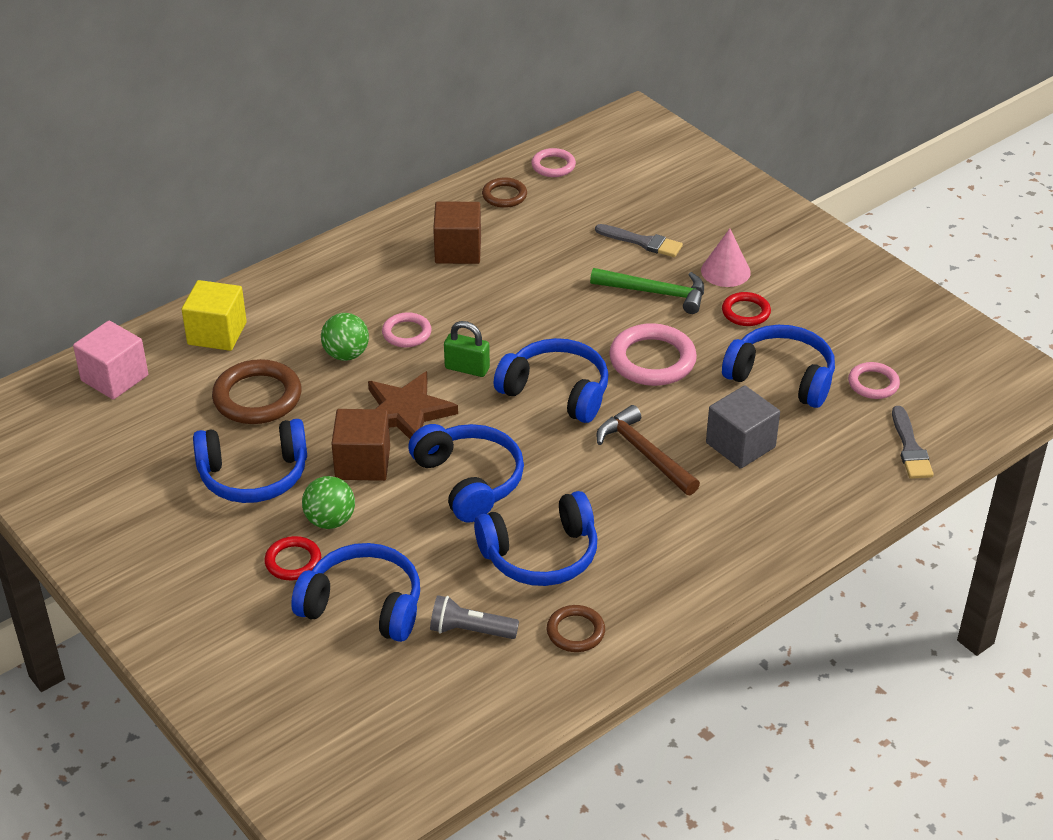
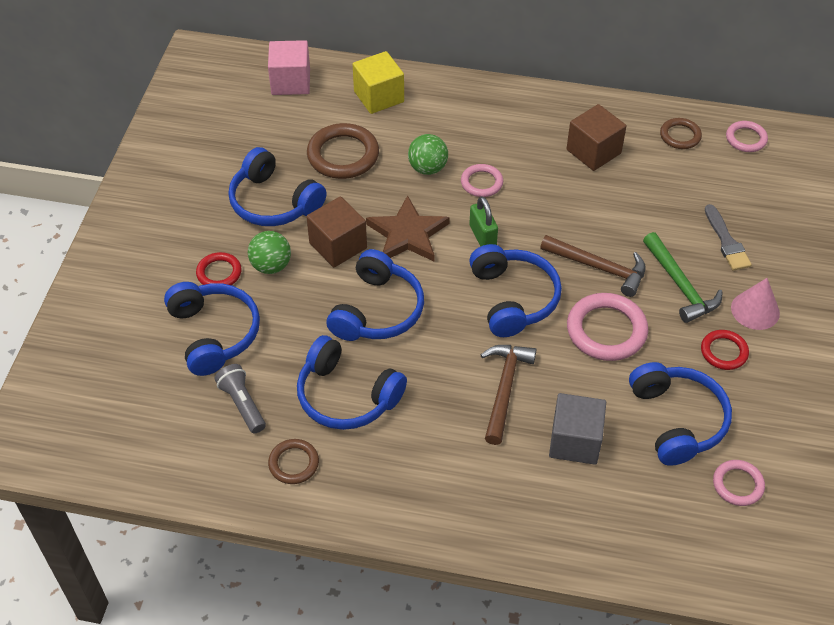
camera: 50 degrees right, 10 degrees up
(584, 324) = (599, 268): none -> brown hammer
(910, 448) = (691, 555): grey brush -> none

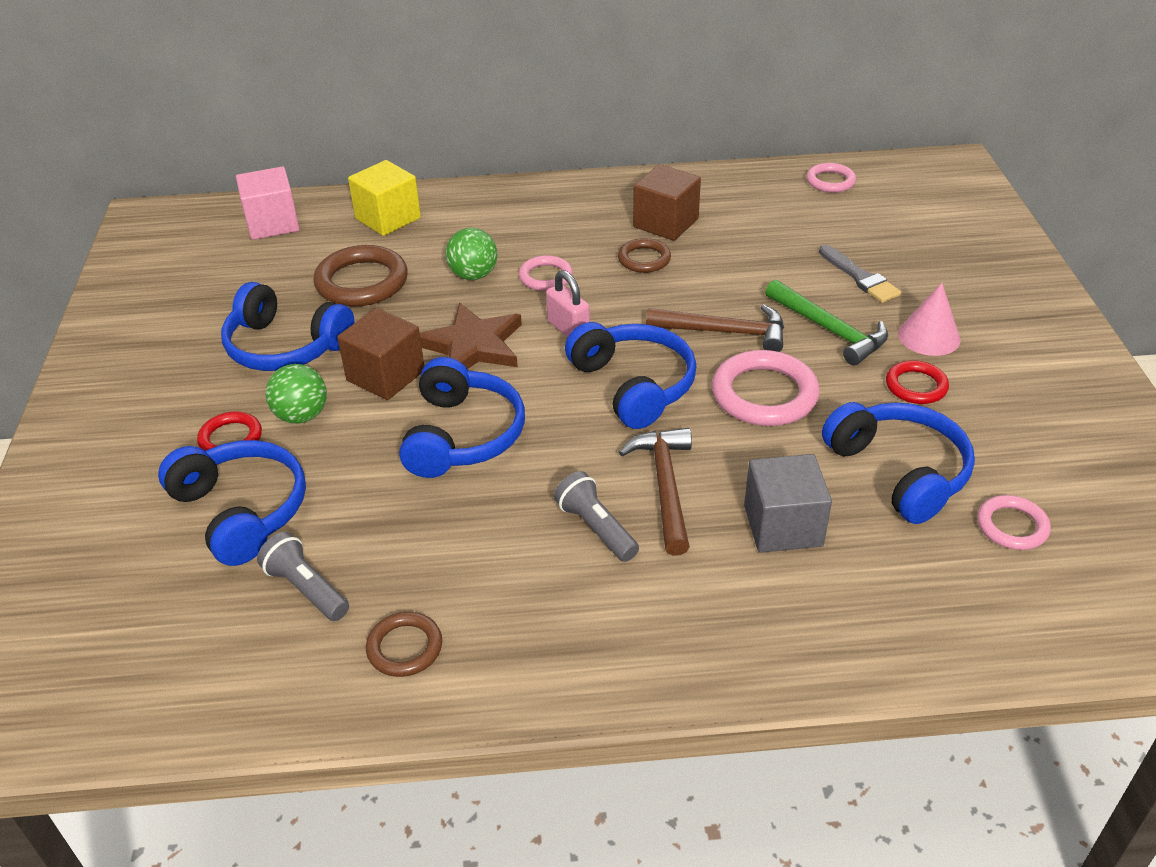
camera: 15 degrees left, 10 degrees down
(346, 396) = (454, 544): blue headphones -> none
(445, 409) = (596, 528): none -> grey flashlight
(482, 236) = (568, 329): green padlock -> pink padlock
(680, 136) = (757, 191): brown ring -> brown ring (644, 259)

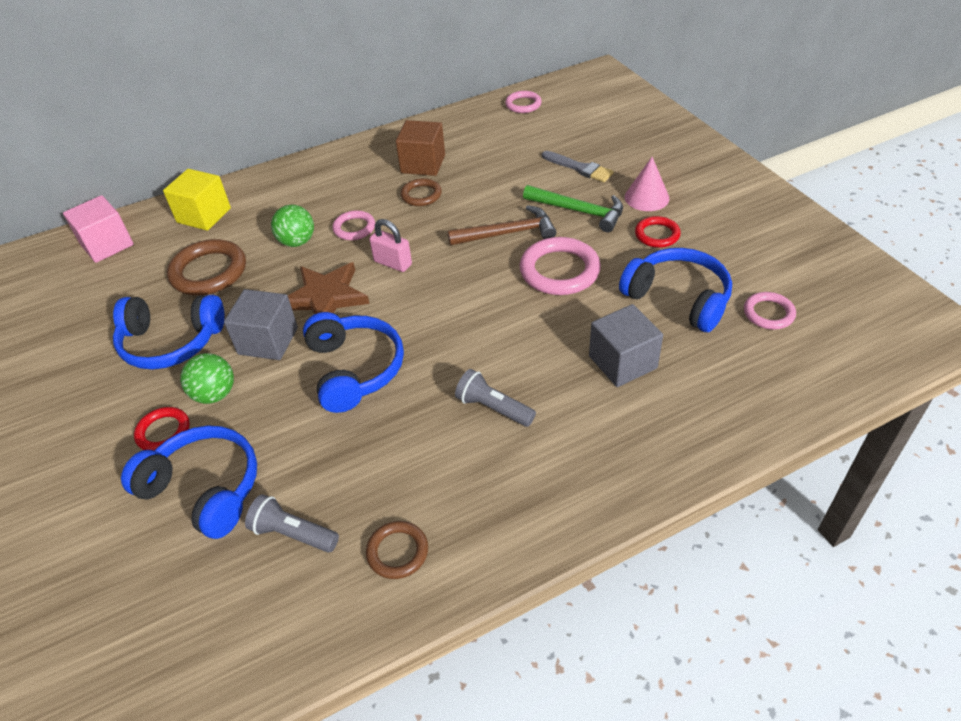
camera: 20 degrees left, 5 degrees up
(385, 375) = (268, 341): brown cube -> grey cube
(634, 385) = (464, 291): blue headphones -> none
(665, 486) = (526, 360): brown hammer -> none

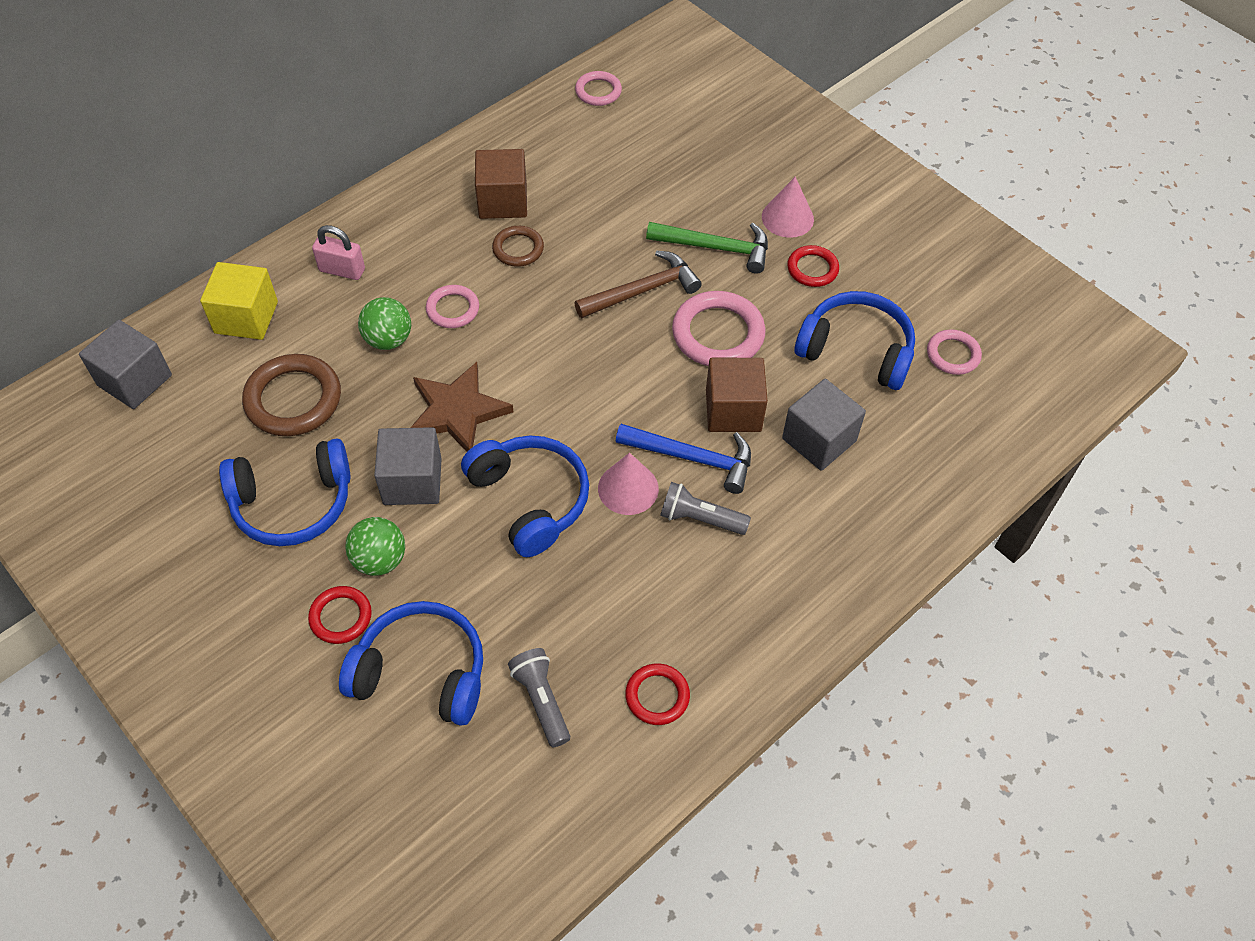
camera: 20 degrees left, 10 degrees up
(107, 245) = (134, 380): pink cube -> grey cube
(293, 533) = (541, 700): grey flashlight -> grey flashlight turned 60 degrees clockwise
(393, 263) = (520, 352): pink padlock -> pink padlock (342, 270)
(397, 552) = (657, 696): brown ring -> red ring
(439, 374) = (628, 488): none -> pink cone
(504, 360) = (693, 458): none -> blue hammer
(553, 328) = (733, 410): none -> brown cube
(579, 168) = (698, 184): grey brush -> none

